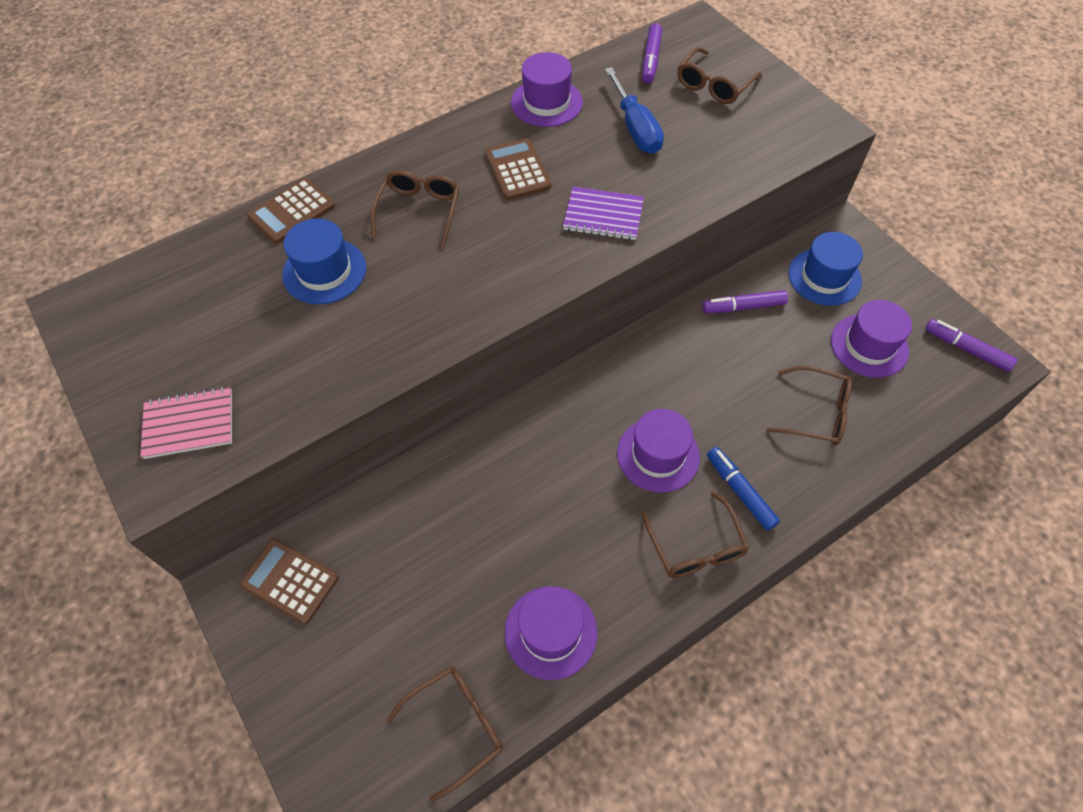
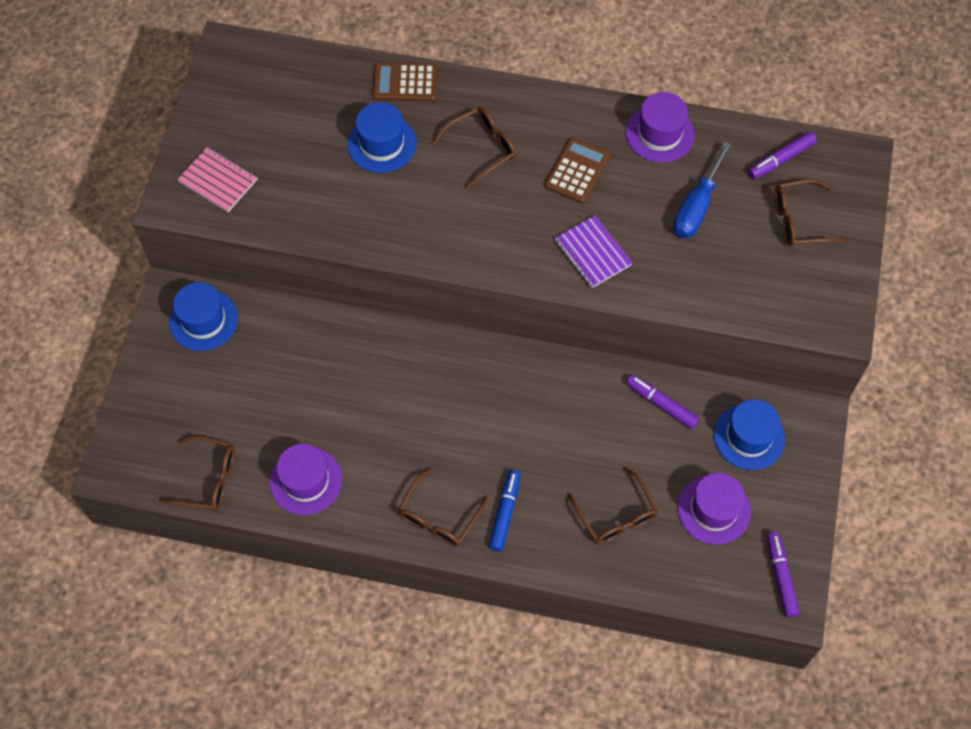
camera: 45 degrees right, 5 degrees up
(290, 581) = (203, 320): brown calculator -> blue hat
(658, 455) = (483, 444): purple hat -> none

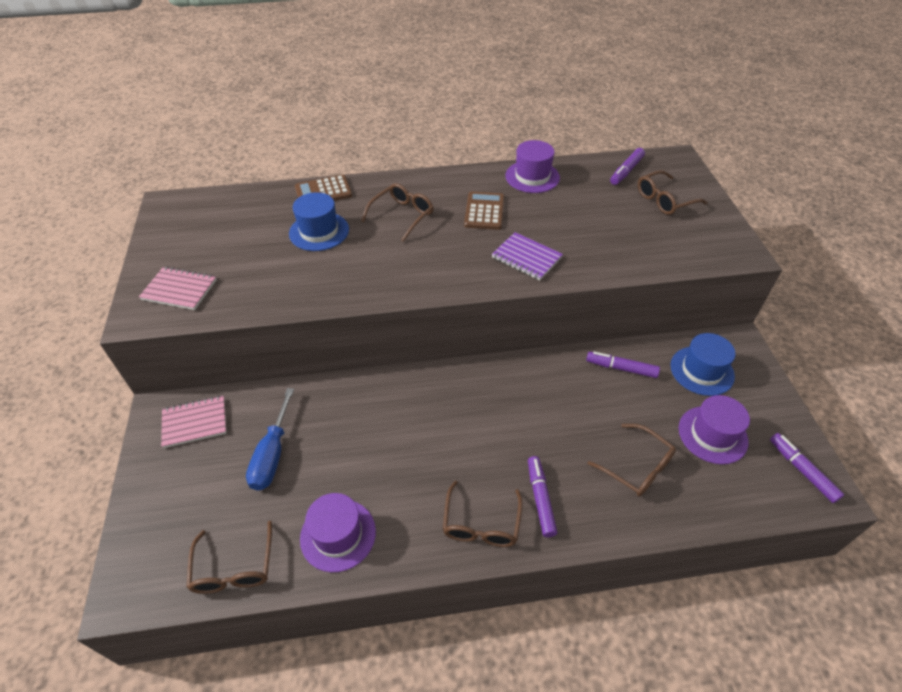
camera: 20 degrees left, 15 degrees down
(203, 320) = (195, 422): blue hat -> pink notebook
(208, 478) = (234, 568): brown glasses -> brown glasses turned 90 degrees clockwise
(505, 512) = (540, 498): blue marker -> purple marker
(696, 206) = (586, 210): blue screwdriver -> blue screwdriver (272, 454)

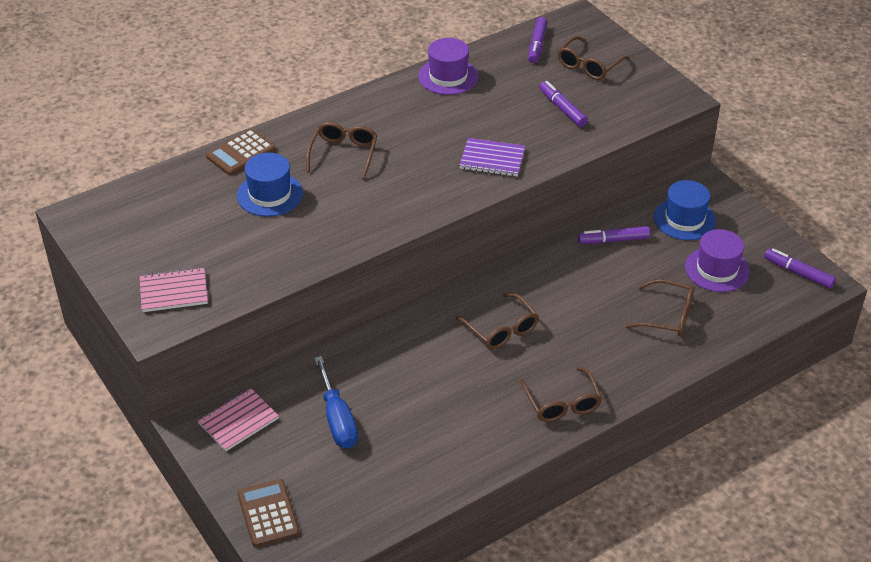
camera: 25 degrees left, 5 degrees down
(234, 568) = (372, 511): brown glasses -> brown glasses (501, 329)
(338, 535) = (445, 455): purple hat -> none
(484, 211) = (423, 126): brown calculator -> brown calculator (268, 513)
(540, 498) = (600, 367): purple marker -> purple marker (562, 108)

